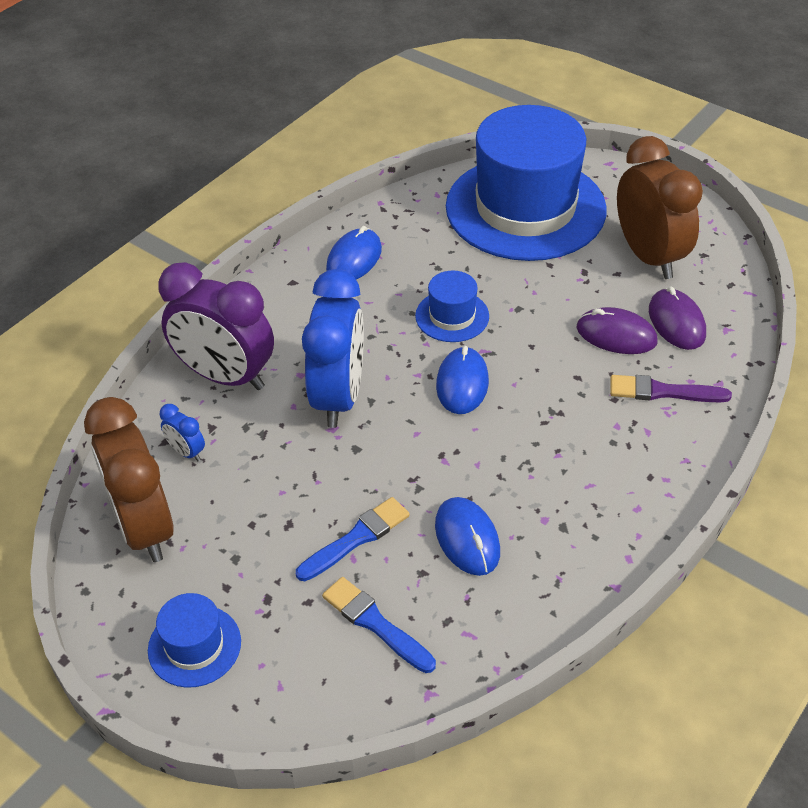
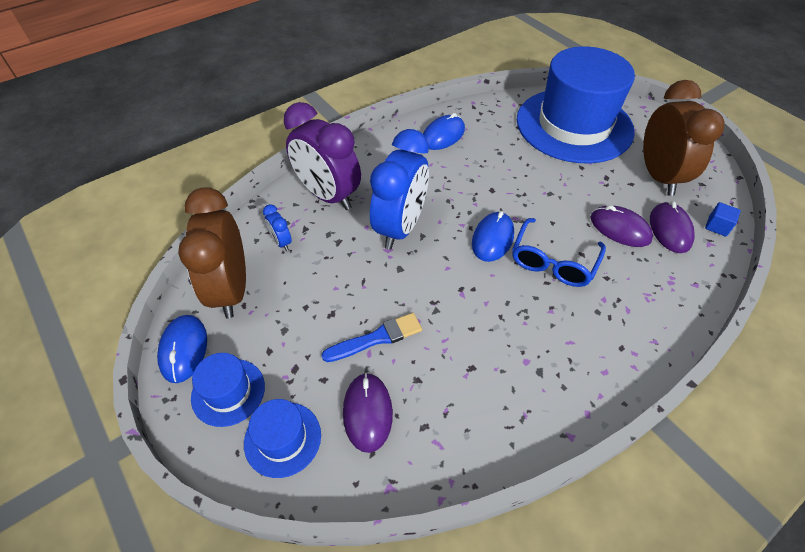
camera: 15 degrees right, 5 degrees up
(375, 623) = (367, 412): blue brush -> purple mouse
(452, 316) = (499, 188): blue hat -> blue hat (282, 439)
(467, 538) = (460, 361): blue mouse -> blue mouse (184, 349)
(545, 395) = (553, 262): none -> blue glasses
(663, 391) = (647, 281): purple brush -> none
(731, 306) = (717, 226): none -> blue cube

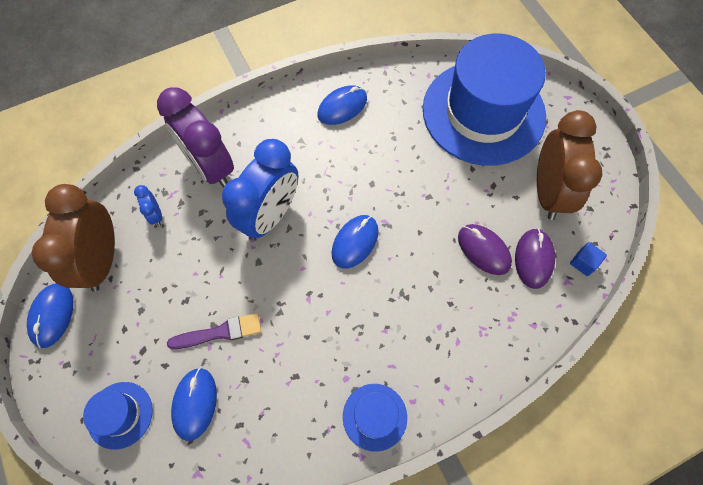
camera: 10 degrees right, 15 degrees up
(228, 392) = (83, 363): blue hat -> blue hat (374, 417)
(367, 412) = (195, 403): purple mouse -> blue mouse
(376, 338) = (219, 332): blue brush -> purple brush
(553, 262) = (405, 278): blue glasses -> none

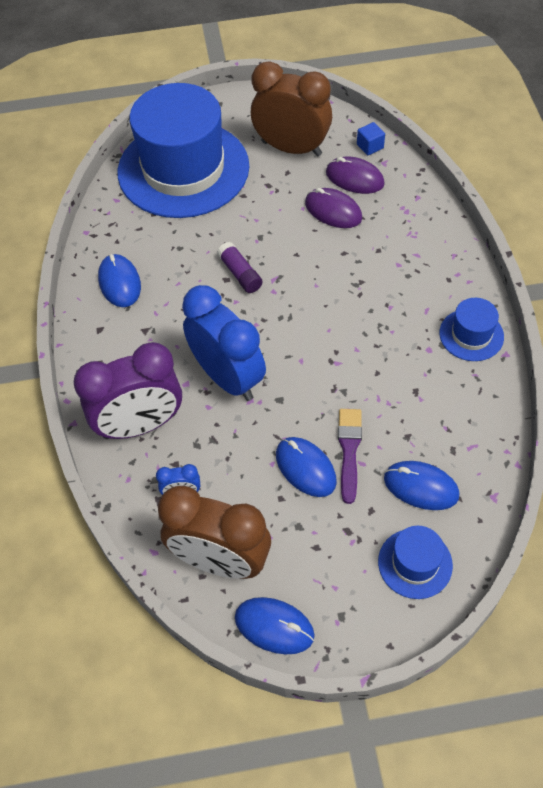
camera: 70 degrees left, 10 degrees down
(355, 242) = (288, 309): blue mouse -> blue mouse (305, 468)
(381, 192) = (240, 274): none -> purple glue stick
(483, 250) = (333, 211): purple mouse -> purple mouse turned 60 degrees clockwise

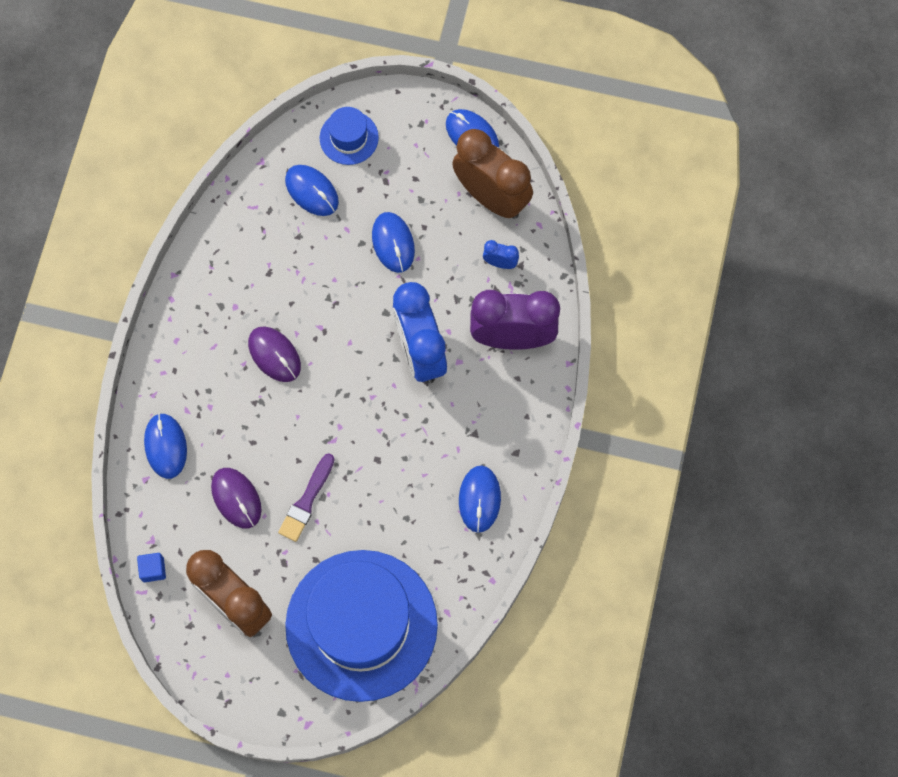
camera: 160 degrees left, 15 degrees up
(240, 274) = (361, 460): purple glue stick -> none
(349, 450) = (351, 243): purple brush -> purple brush (306, 501)
(354, 178) = (193, 532): purple mouse -> purple mouse (274, 355)
(416, 224) = (165, 446): none -> blue mouse
(471, 335) = (190, 305): blue hat -> none

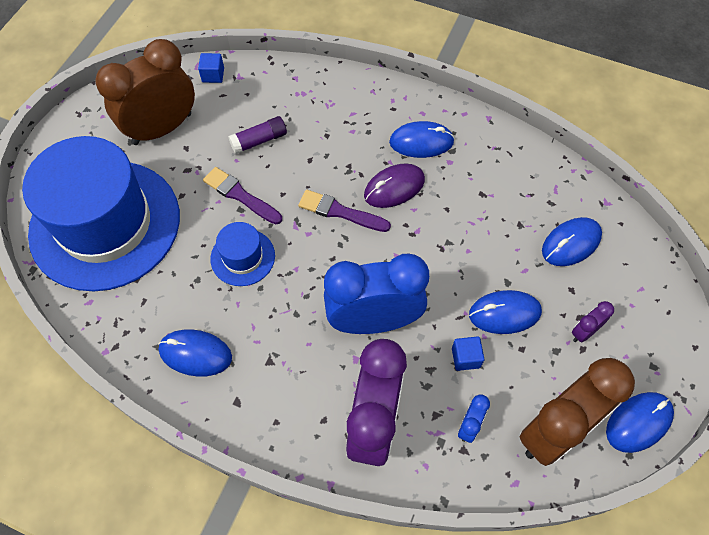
camera: 100 degrees right, 10 degrees down
(165, 446) = (322, 95): blue mouse -> blue mouse (421, 142)
(236, 498) = (259, 141): purple mouse -> purple glue stick
(310, 401) = (340, 212): none -> purple brush
(349, 138) = (634, 288): blue hat -> blue hat (242, 257)
(399, 178) = (584, 332): none -> purple clock
(441, 271) = (465, 358): none -> blue cube

